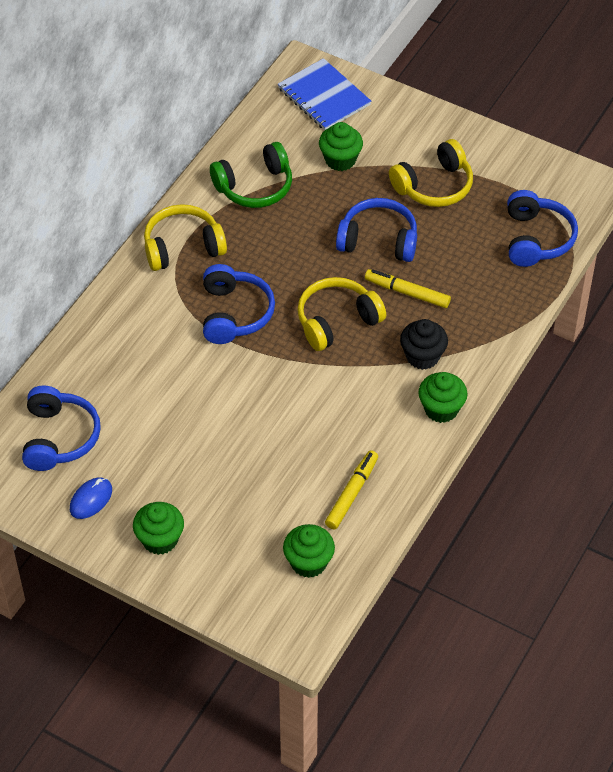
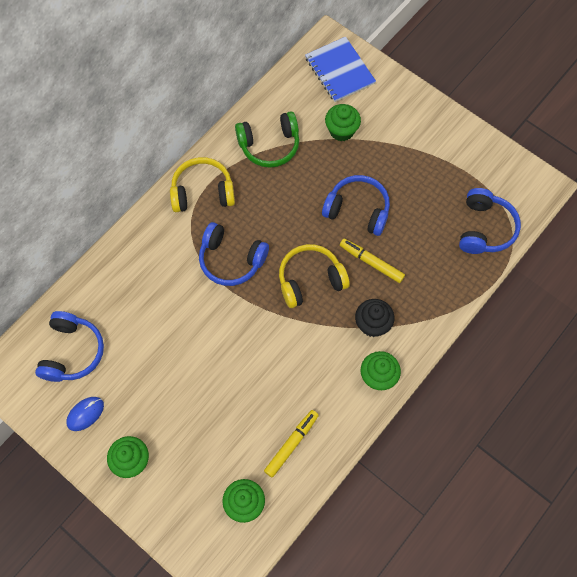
camera: 10 degrees right, 15 degrees up
(234, 313) = (231, 260): blue headphones -> blue headphones turned 105 degrees clockwise
(434, 186) = (411, 166): yellow headphones -> none

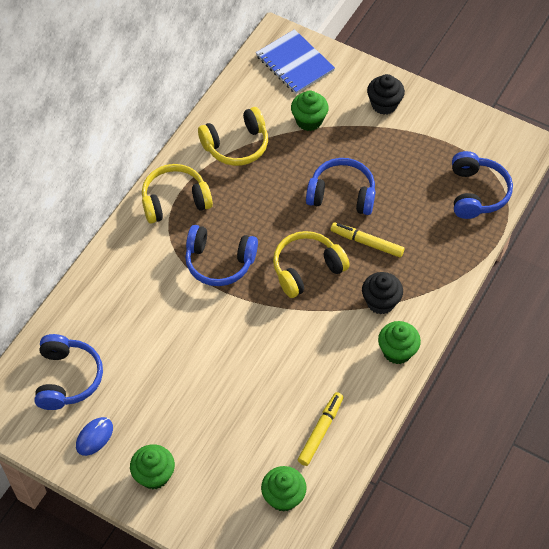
camera: 10 degrees left, 10 degrees down
(269, 145) = (236, 145): green headphones -> yellow headphones
(415, 125) = (384, 104): none -> black cupcake

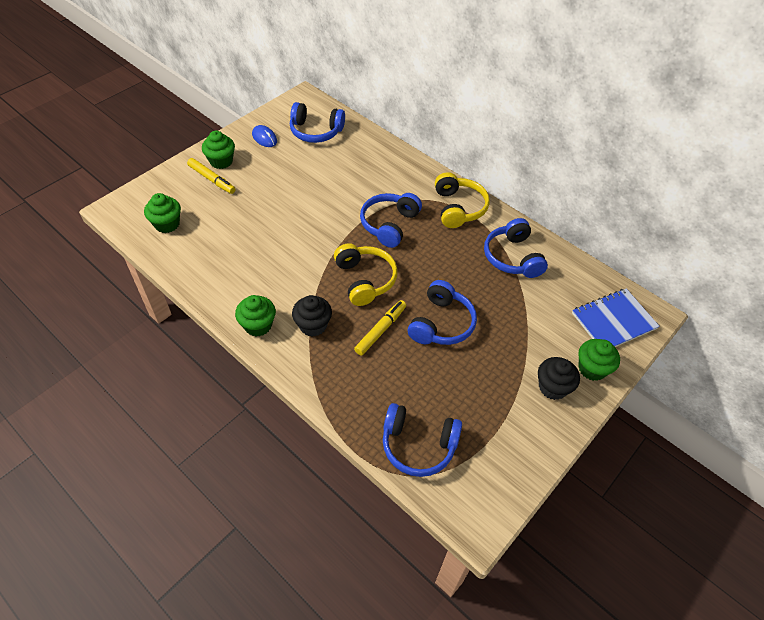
camera: 100 degrees right, 5 degrees down
(236, 145) = (512, 257): yellow headphones -> blue headphones
(309, 121) = (536, 317): green cupcake -> green cupcake (592, 369)
(320, 431) = (208, 257): yellow marker -> yellow marker (212, 179)

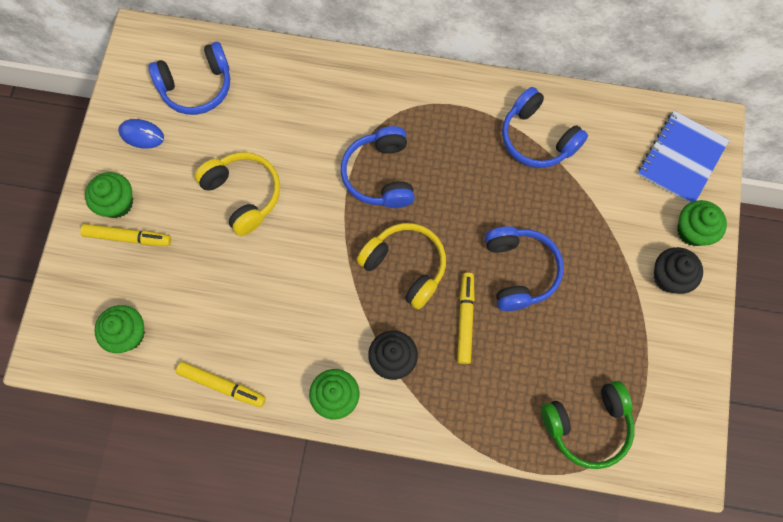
camera: 30 degrees left, 20 degrees up
(195, 279) = (222, 385): none -> yellow marker
(418, 445) = (587, 425): blue headphones -> green headphones
(458, 208) = (439, 103): yellow headphones -> yellow headphones (243, 195)

